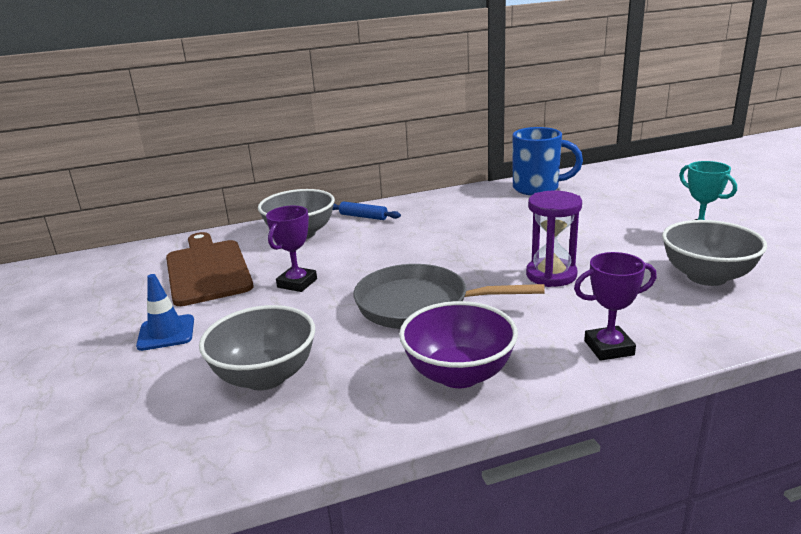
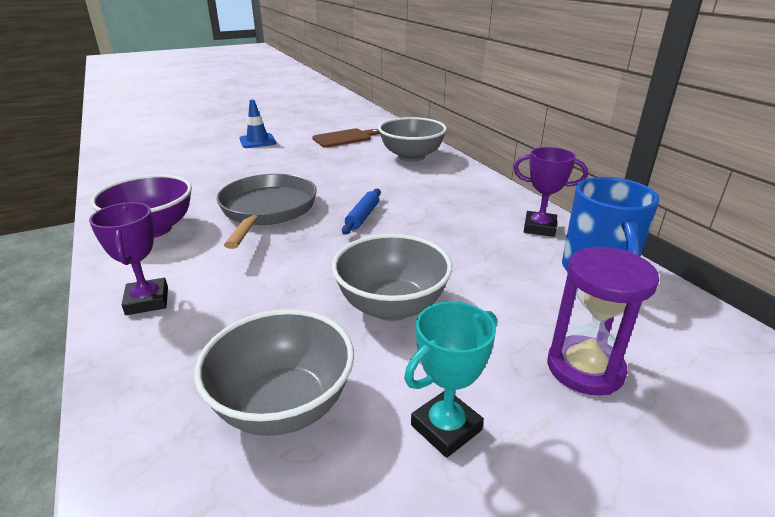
camera: 80 degrees right, 5 degrees up
(207, 270) = (344, 138): brown cutting board -> brown cutting board, size x0.61
(265, 376) = (191, 171): grey bowl -> grey bowl (391, 306)
(297, 283) = (317, 165): purple trophy -> purple trophy (539, 228)
(363, 216) = (457, 175): blue rolling pin -> blue rolling pin (363, 217)
(551, 275) = (312, 274): purple hourglass -> purple hourglass (585, 368)

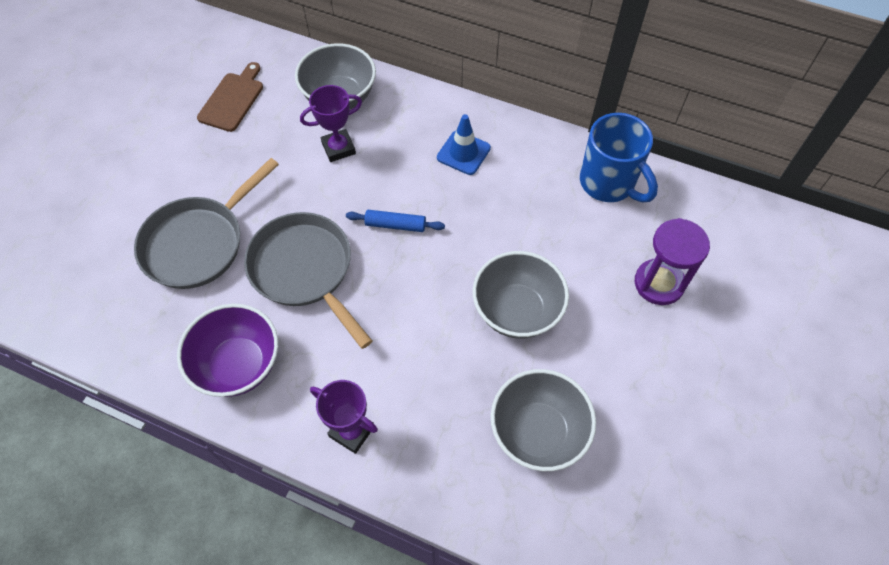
camera: 40 degrees left, 30 degrees up
(231, 175) = (199, 243): none -> grey pan
(257, 141) = (141, 163): blue traffic cone -> blue traffic cone (463, 153)
(363, 217) = (395, 225): blue rolling pin -> blue rolling pin turned 60 degrees counterclockwise
(446, 427) = (627, 378): turquoise trophy -> none
(539, 228) = (536, 151): purple trophy -> purple trophy (338, 148)

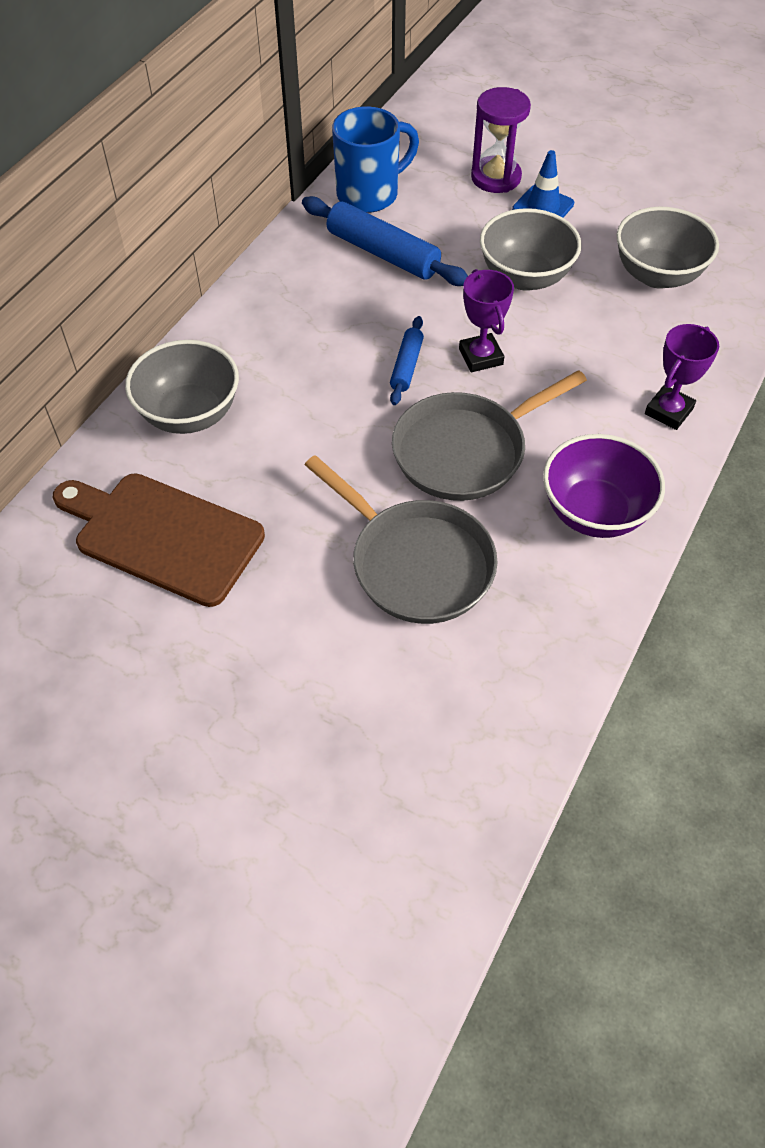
camera: 85 degrees left, 5 degrees down
(233, 99) = (162, 535): brown cutting board -> brown cutting board, size x1.64
(338, 148) = (278, 416): purple trophy -> purple trophy (480, 357)
(463, 153) = (307, 301): blue traffic cone -> blue traffic cone (543, 207)
(530, 199) = (383, 253): none -> blue rolling pin

